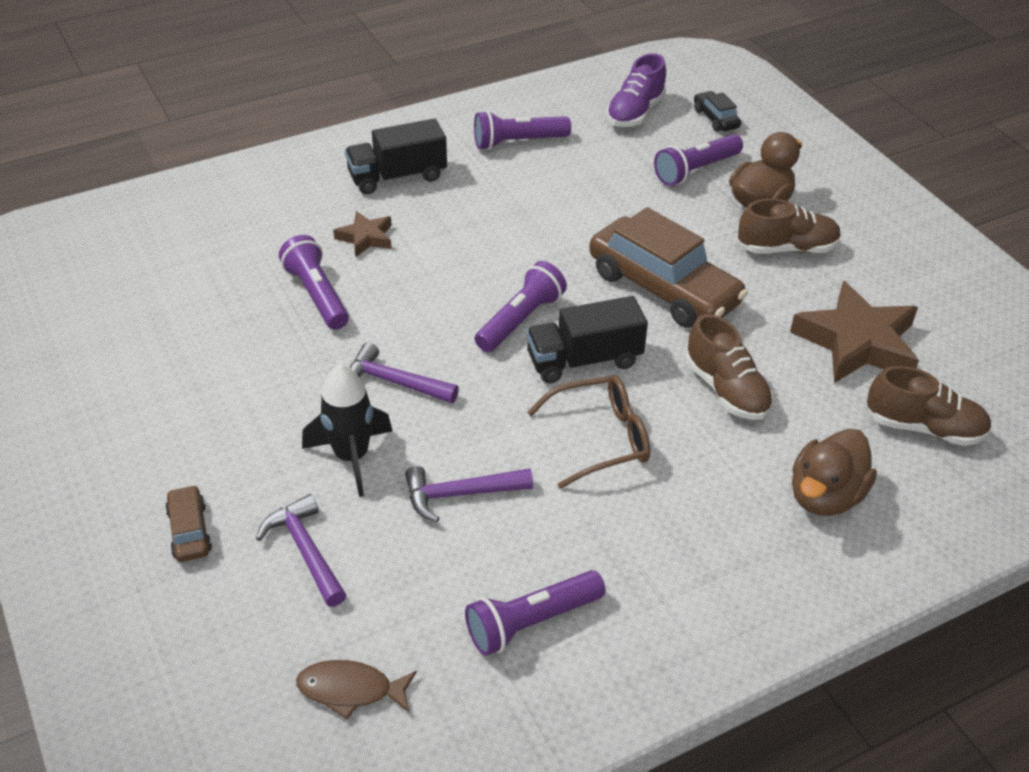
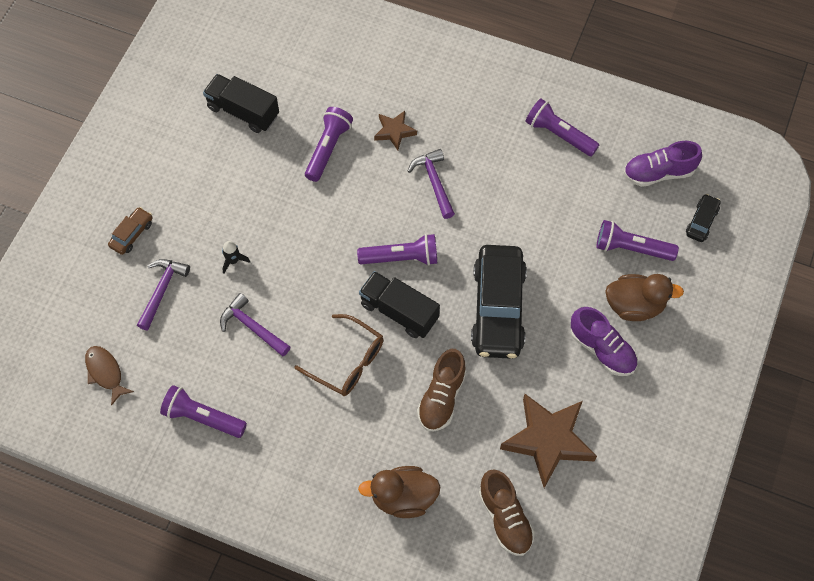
camera: 50 degrees right, 20 degrees up
(351, 457) = (233, 261): black rocket -> black rocket, size x0.51
(394, 382) = (299, 237): purple hammer -> purple hammer (434, 182)
(397, 177) = (462, 102): black truck -> black truck (243, 111)
(663, 288) = (498, 308): brown car -> black car
(787, 248) = (602, 349): brown shoe -> purple shoe

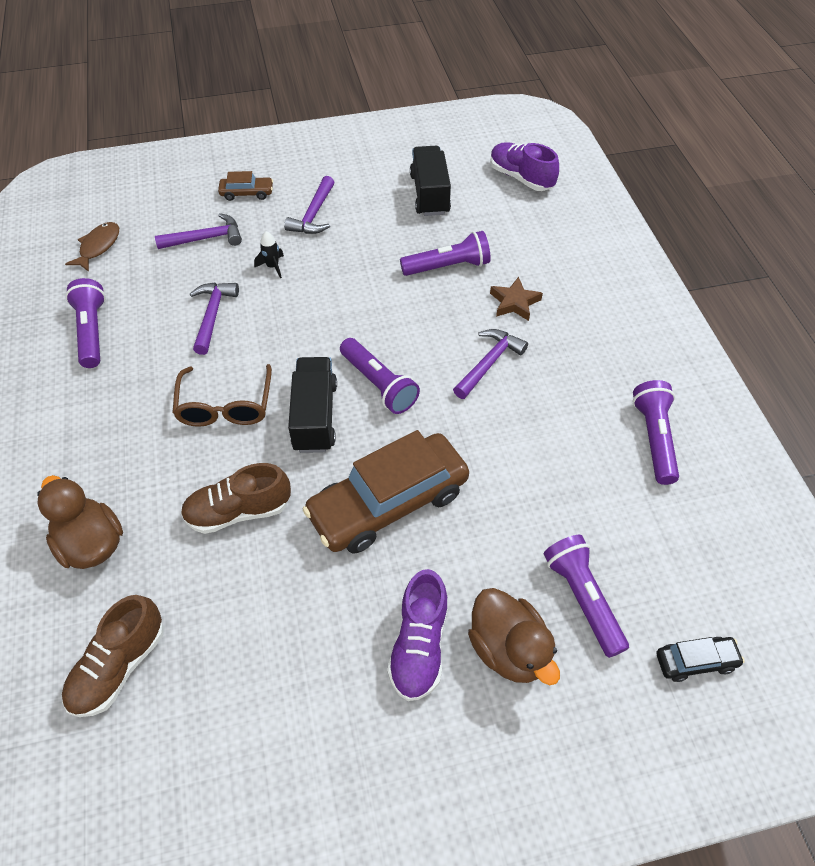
camera: 55 degrees right, 10 degrees down
(198, 201) = (313, 214): none -> purple hammer
(498, 308) = (388, 503): black car -> brown car
(548, 440) = (253, 655): brown star -> none
(658, 173) = (711, 569): purple shoe -> purple shoe (521, 178)

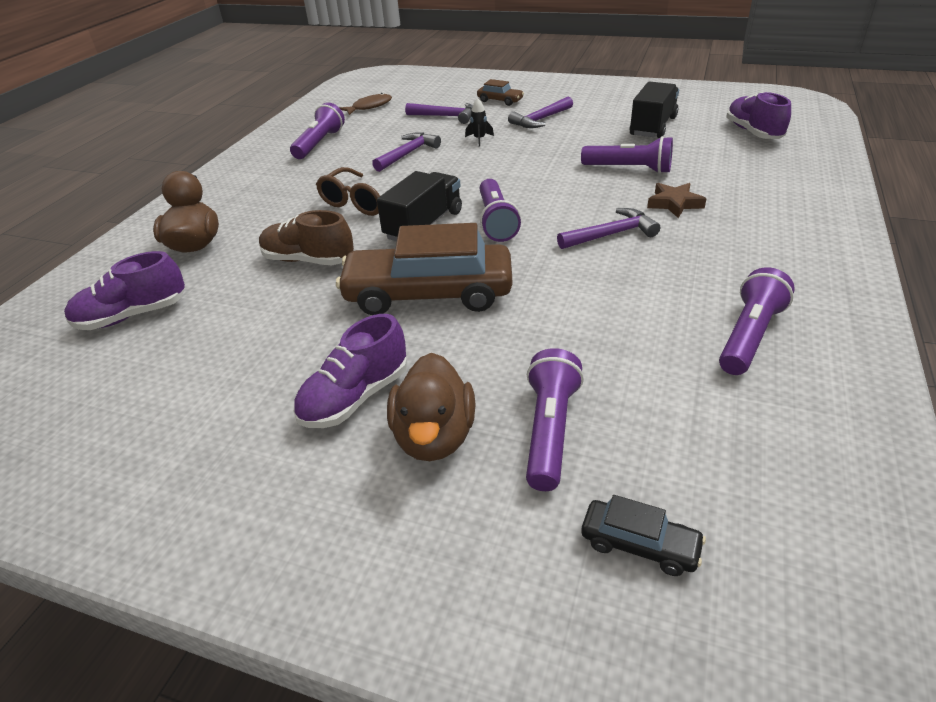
camera: 35 degrees right, 15 degrees down
(119, 666) = (132, 315): brown shoe -> purple shoe

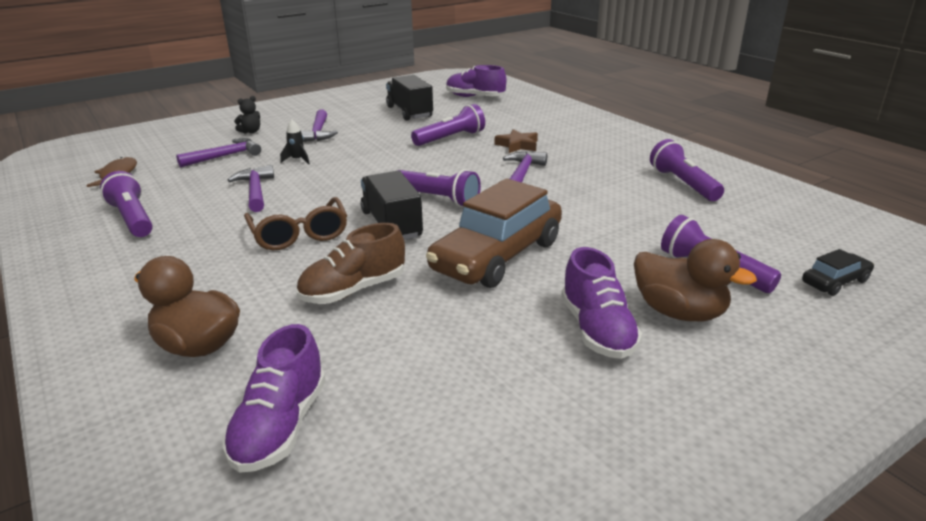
camera: 55 degrees left, 10 degrees down
(500, 101) = (251, 132): brown car -> black teddy bear

